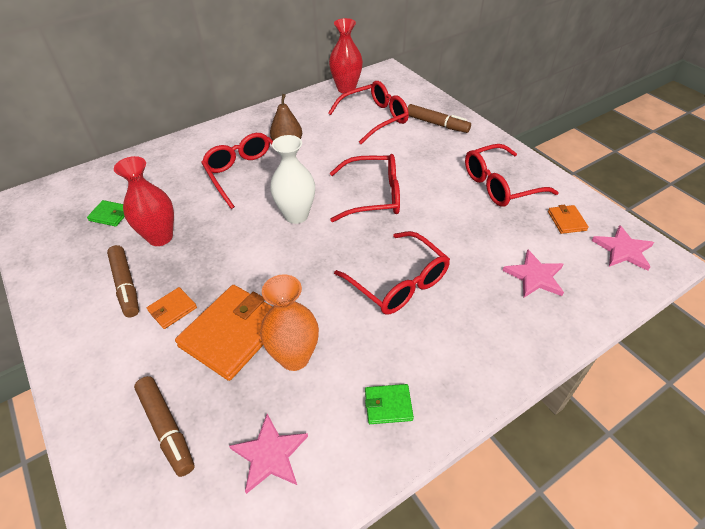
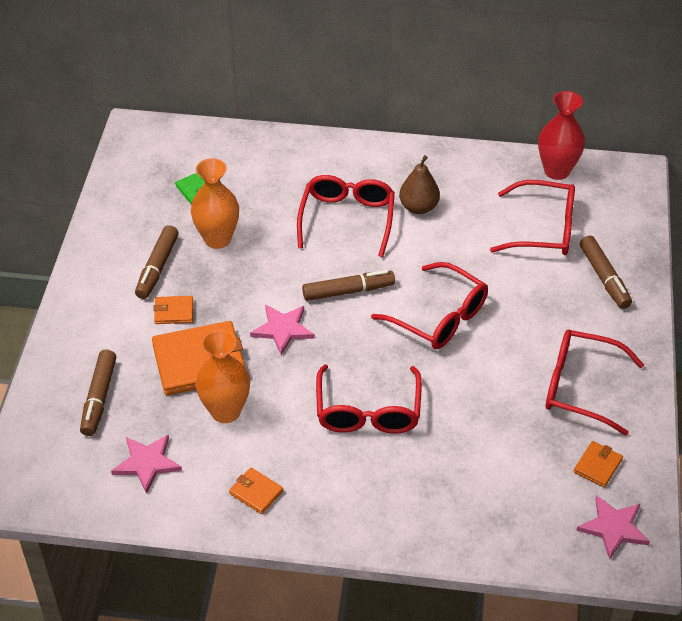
camera: 40 degrees right, 0 degrees up
(160, 237) = (217, 239): red vase -> orange vase
(296, 215) = (348, 291): white vase -> brown marker
(388, 405) = (256, 492): green wallet -> orange wallet
(535, 276) = (494, 489): pink star -> pink star (283, 329)

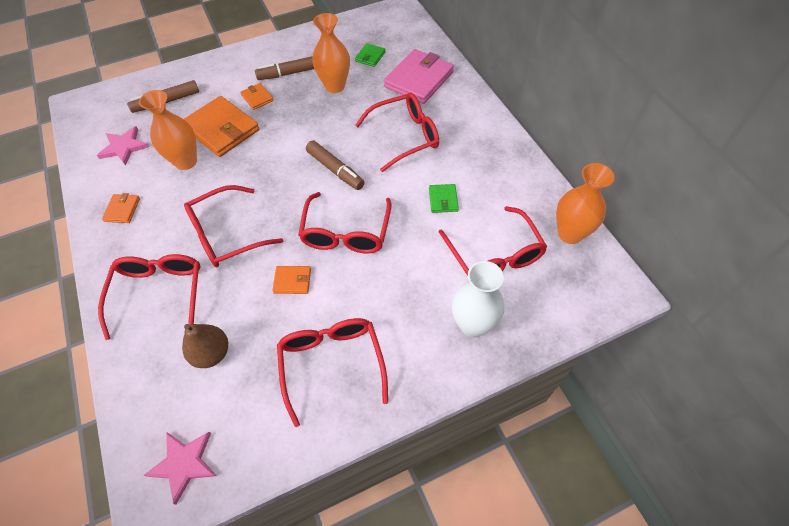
camera: 60 degrees right, 10 degrees up
(272, 170) = (418, 79): none -> pink wallet
(283, 329) = (276, 154): pink star -> none
(407, 492) = (159, 295): none -> red glasses
(418, 207) = (450, 168): brown pear -> brown pear (211, 353)
(454, 231) = (443, 200): none -> green wallet
(556, 171) = (570, 233): red vase -> orange vase
(597, 466) = (249, 418): orange wallet -> orange wallet (292, 281)
(604, 278) = (473, 325): brown marker -> white vase

